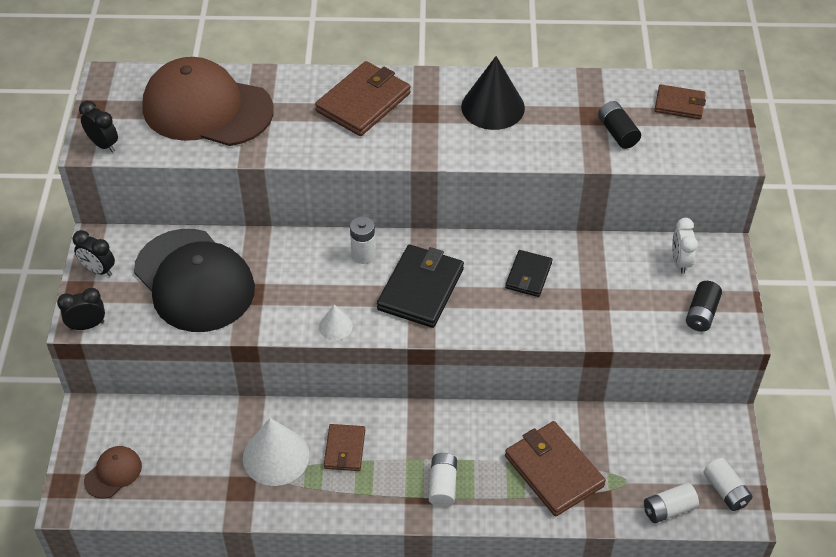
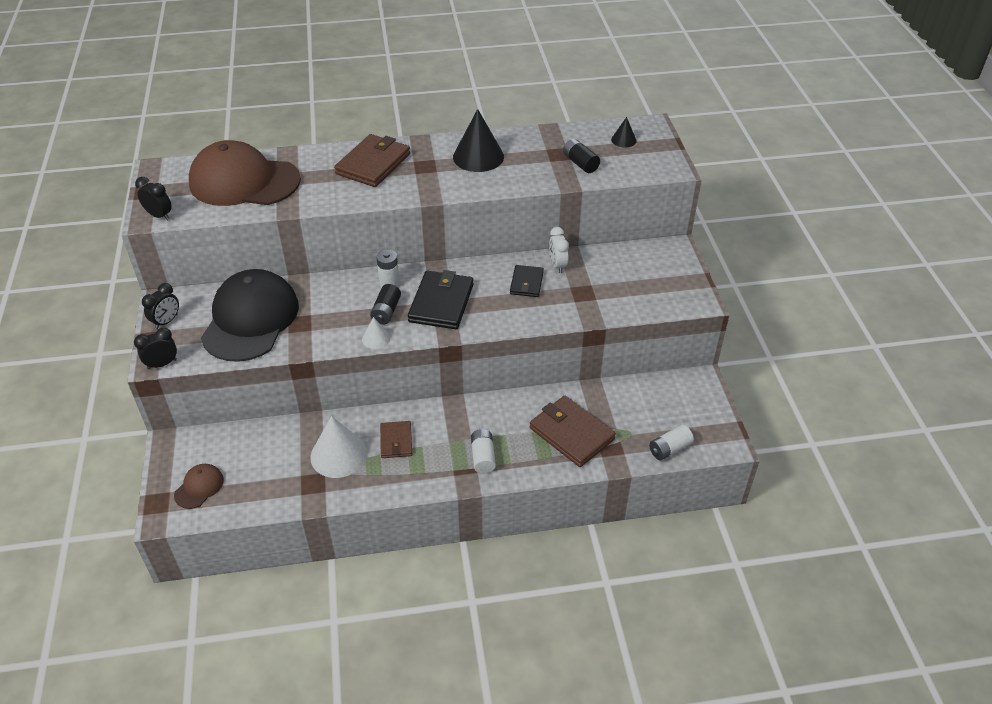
camera: 10 degrees left, 5 degrees down
(98, 270) = (166, 321): black clock -> black clock turned 75 degrees counterclockwise
(194, 280) = (250, 319): black cap -> black cap turned 120 degrees counterclockwise
(679, 104) = (623, 140): brown wallet -> black cone
(680, 262) = (643, 259): white clock -> white clock (557, 265)
(701, 314) = (669, 293): black battery -> black battery (386, 311)
(725, 491) = (711, 429): white battery -> none

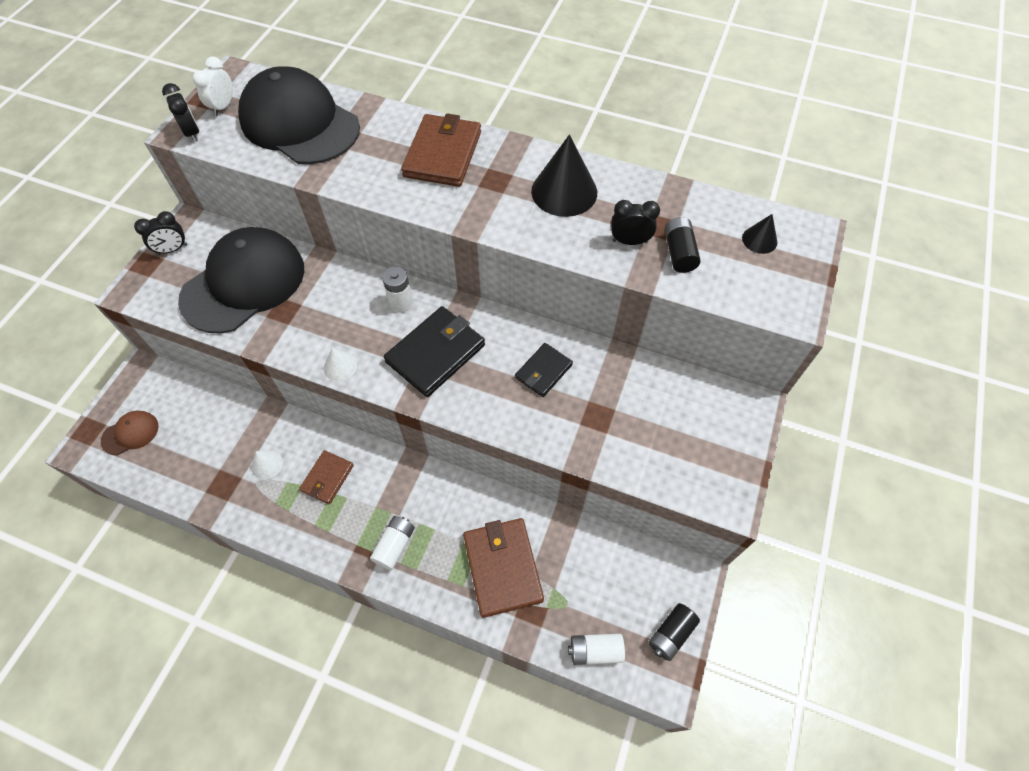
camera: 30 degrees right, 15 degrees up
(162, 364) = (134, 298): black clock -> black clock (629, 241)
(244, 181) = (300, 123): brown cap -> black cap
(339, 455) = (267, 464): white cone -> white cone, size x0.50
(373, 164) = (443, 154): brown wallet -> brown wallet turned 45 degrees counterclockwise
(386, 311) = (374, 337): black battery -> black battery (671, 634)
(557, 265) = (594, 363): white clock -> white clock (223, 107)

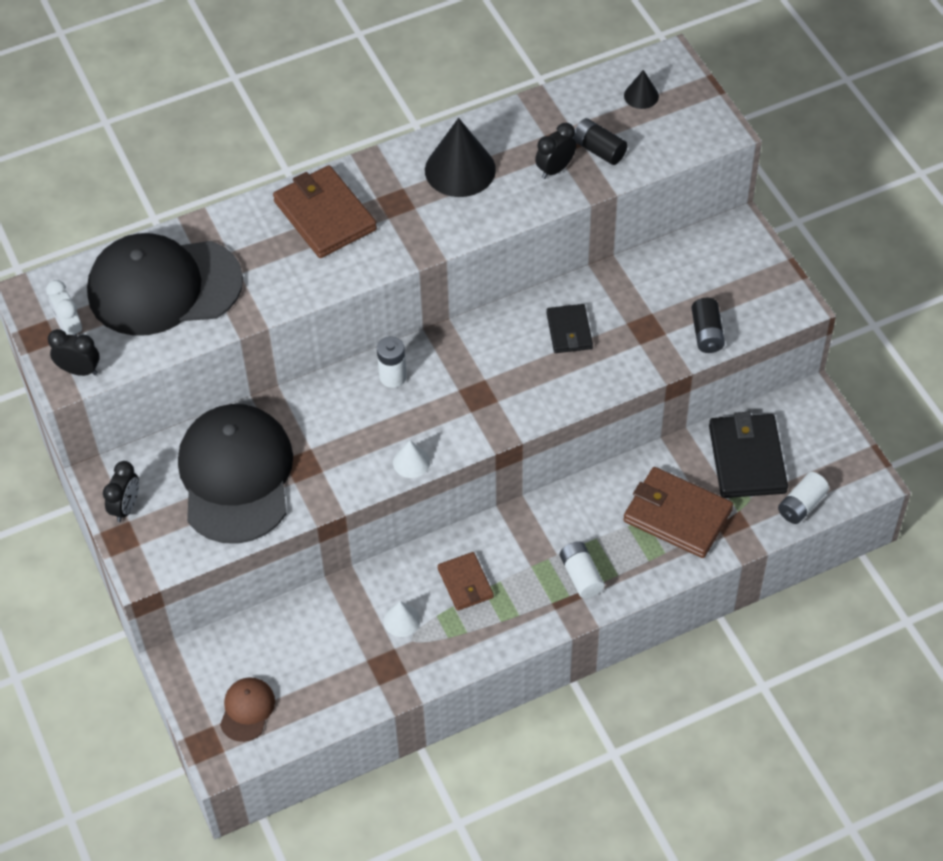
camera: 45 degrees left, 5 degrees down
(435, 353) = (472, 388): black wallet -> black wallet (747, 459)
(671, 634) = (837, 448): black battery -> black battery (707, 333)

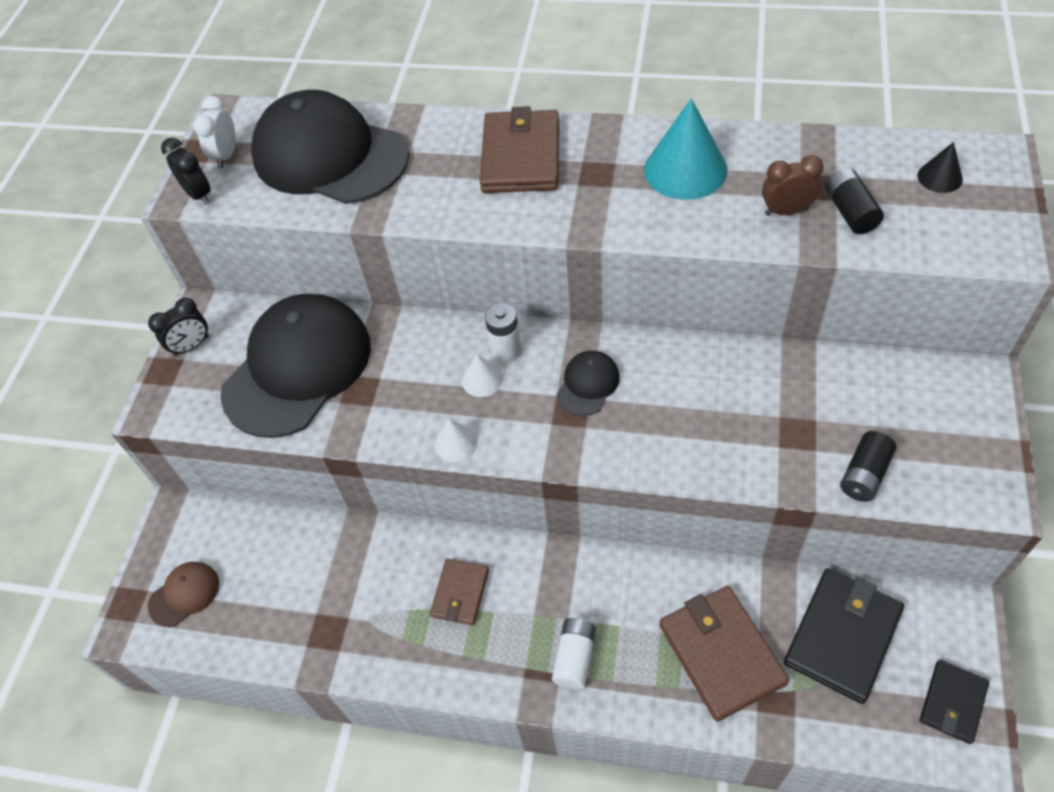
camera: 40 degrees right, 0 degrees up
(401, 620) = (376, 594): white cone -> white cone (482, 380)
(460, 169) = (685, 169): black cone -> turquoise cone
(475, 370) = (588, 384): none -> black cap
(555, 169) = (786, 211): black clock -> brown clock
(569, 331) = (712, 393): black wallet -> black wallet (952, 702)
(801, 505) = (872, 729): white battery -> none

